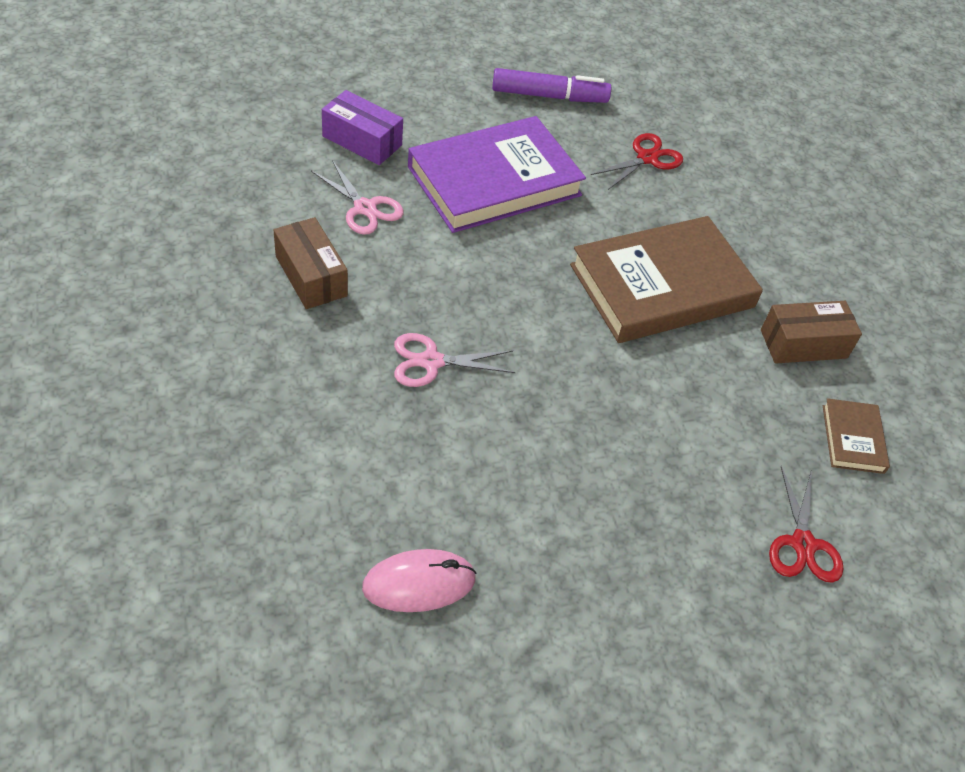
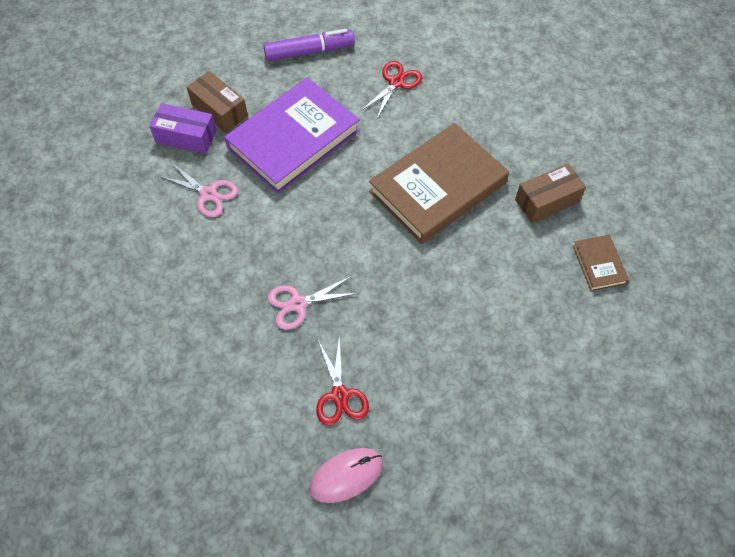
camera: 10 degrees left, 10 degrees up
(311, 276) = (190, 264): brown box -> brown box (219, 110)
(803, 544) = (587, 356): red scissors -> red scissors (340, 395)

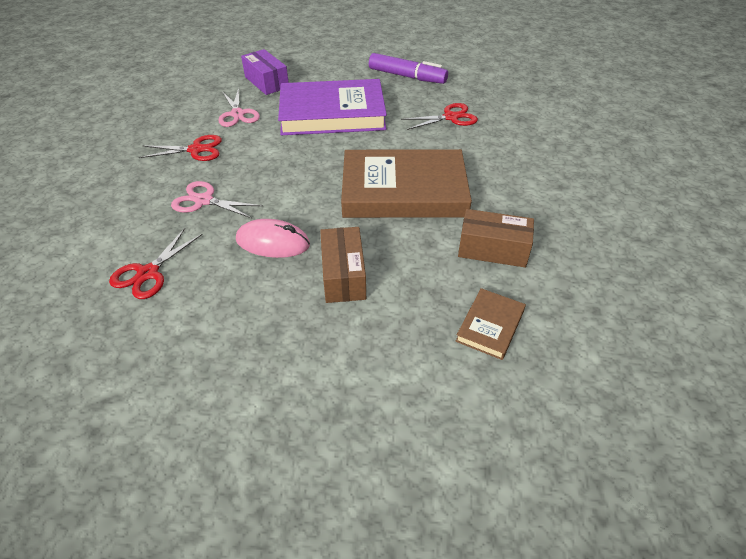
camera: 40 degrees right, 15 degrees down
(219, 110) = (305, 79): brown box -> brown box (343, 275)
(223, 259) = (196, 150): none -> red scissors
(346, 475) = (73, 329): pink mouse -> pink mouse (273, 242)

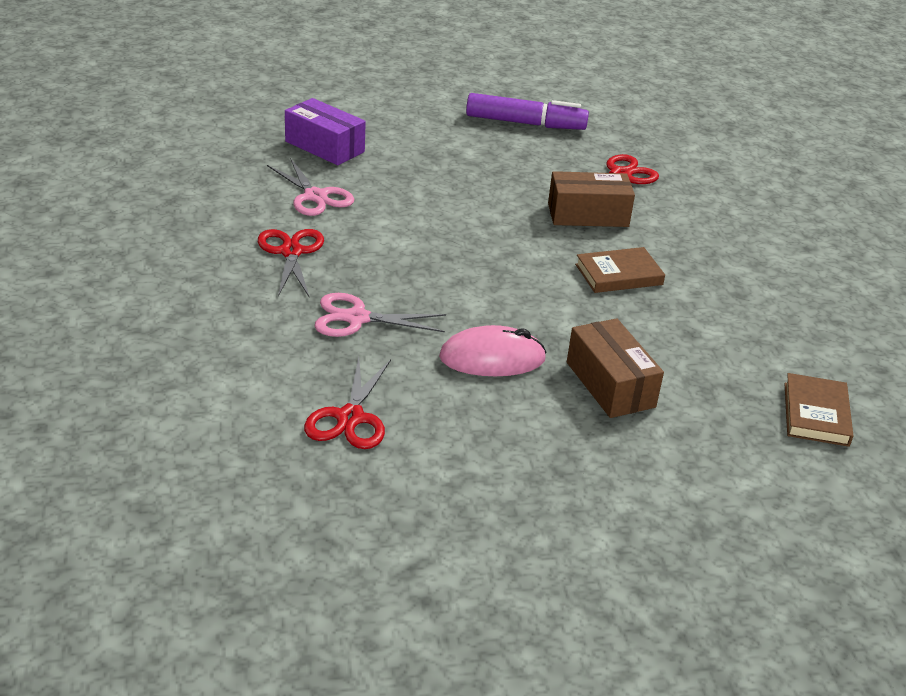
camera: 20 degrees left, 10 degrees down
(196, 150) = (291, 252): red scissors -> red scissors turned 75 degrees counterclockwise
(332, 113) = (454, 183): purple book -> none
(404, 190) = (619, 274): brown book -> brown book, size x0.44
(493, 249) = (770, 331): brown box -> brown box (588, 215)

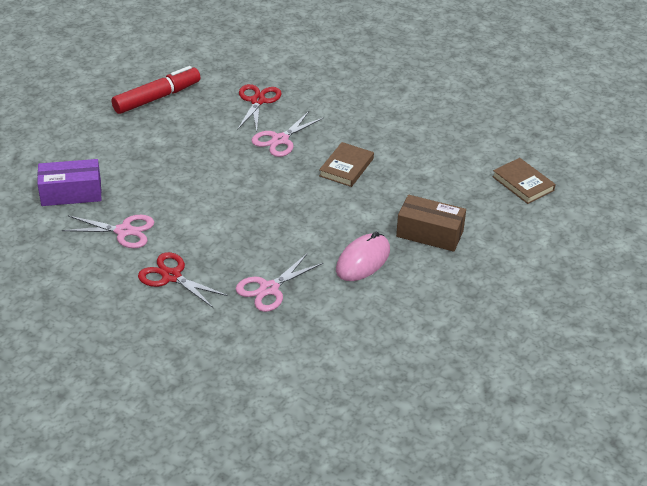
camera: 45 degrees left, 5 degrees up
(350, 418) = (353, 344): red scissors -> none
(525, 123) = (157, 98): purple marker -> red marker
(588, 215) = (280, 140): brown box -> pink scissors

